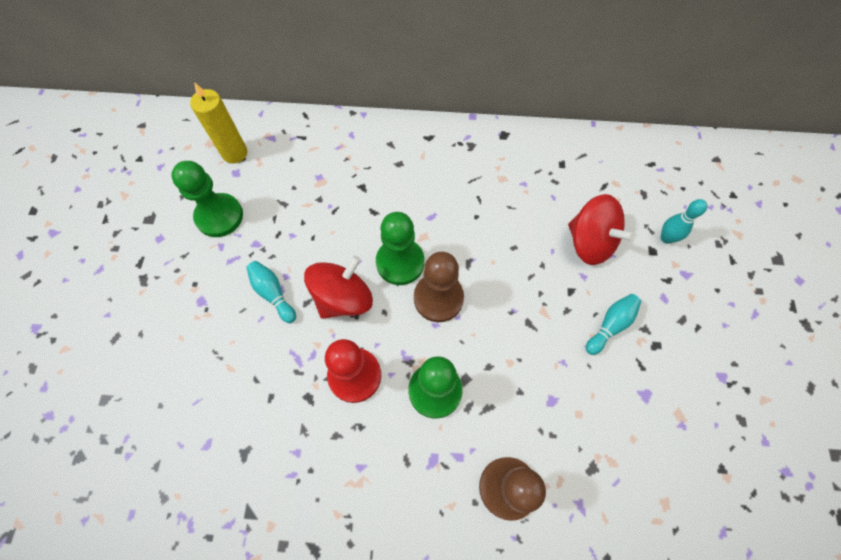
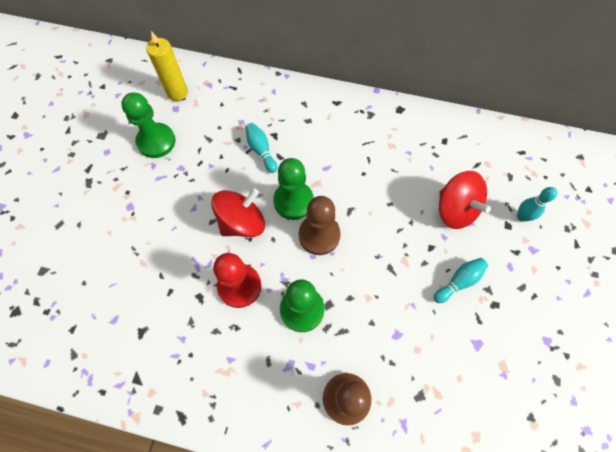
camera: 10 degrees right, 0 degrees up
(273, 294) = (187, 210): turquoise bowling pin -> turquoise bowling pin (261, 150)

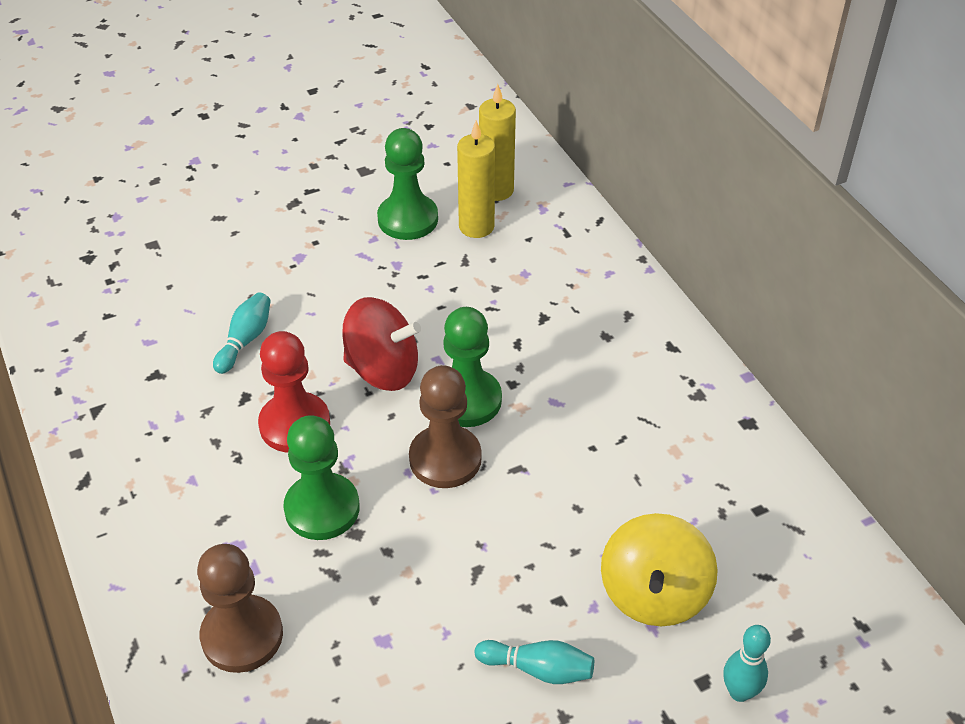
camera: 50 degrees right, 20 degrees down
(192, 118) = (476, 226): none -> yellow candle
(261, 150) = (505, 320): turquoise bowling pin -> turquoise bowling pin (245, 340)
(455, 210) = (654, 594): red spinning top -> yellow spinning top

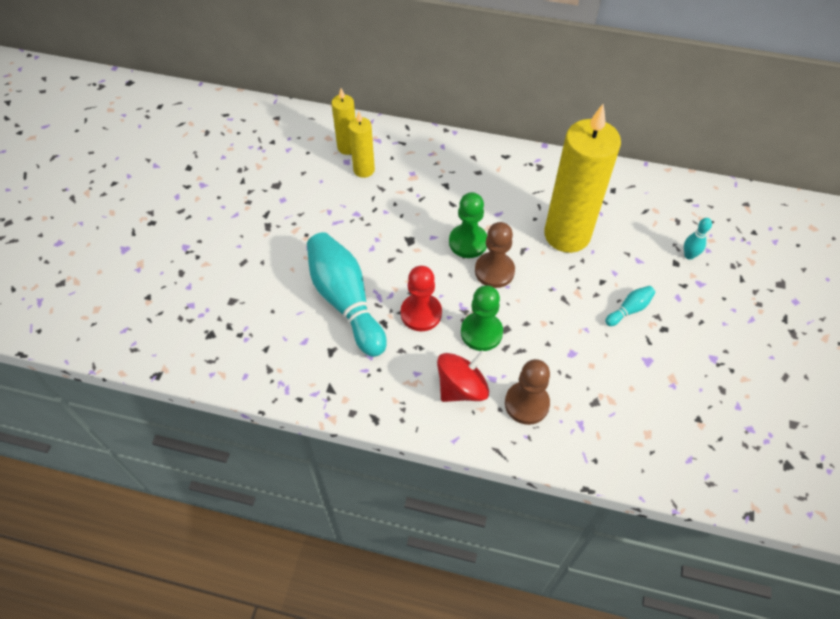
camera: 50 degrees left, 10 degrees up
(245, 340) = (346, 301): turquoise bowling pin -> turquoise bowling pin, size x2.34
(383, 369) = (419, 260): red spinning top -> red spinning top (462, 388)
(408, 219) = (330, 190): green pawn -> none
(603, 503) = (567, 235): none -> yellow candle
(654, 594) = (625, 249): yellow spinning top -> none

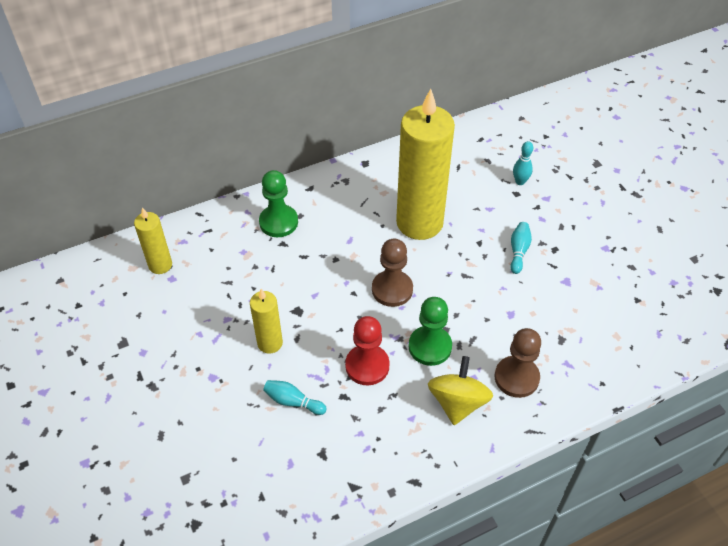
camera: 40 degrees left, 5 degrees down
(346, 301) = (293, 401): turquoise bowling pin -> turquoise bowling pin, size x0.43
(364, 170) = (196, 276): yellow candle -> yellow candle (270, 343)
(462, 388) = (457, 402): red spinning top -> yellow spinning top
(468, 242) = (348, 280): green pawn -> green pawn (278, 222)

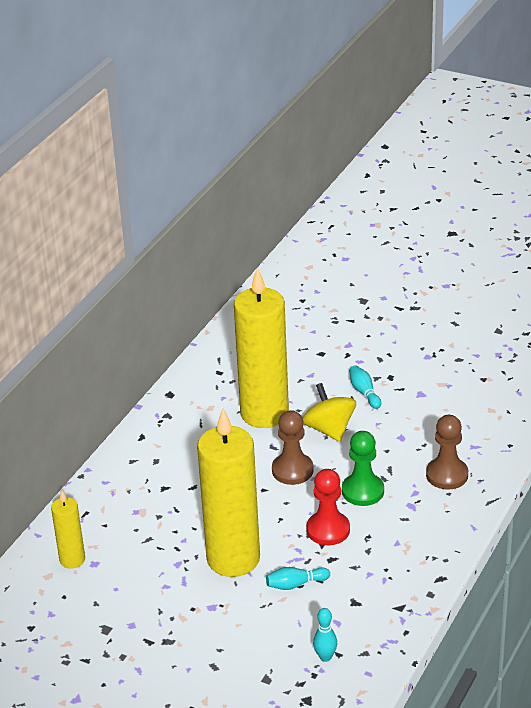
camera: 35 degrees left, 15 degrees down
(270, 343) = (233, 559): yellow candle -> yellow candle, size x2.06
(278, 222) = (143, 475): green pawn -> none
(457, 402) = (420, 514): yellow spinning top -> yellow spinning top (329, 429)
(520, 182) = (315, 343): turquoise bowling pin -> turquoise bowling pin (325, 657)

